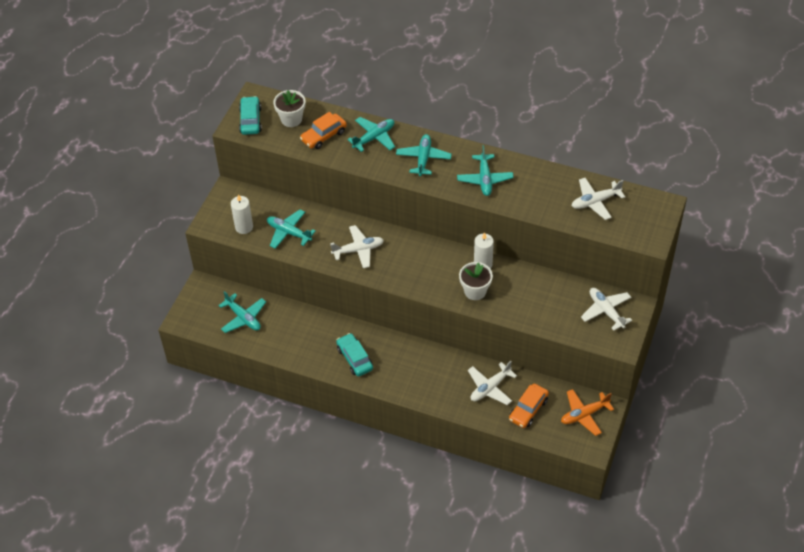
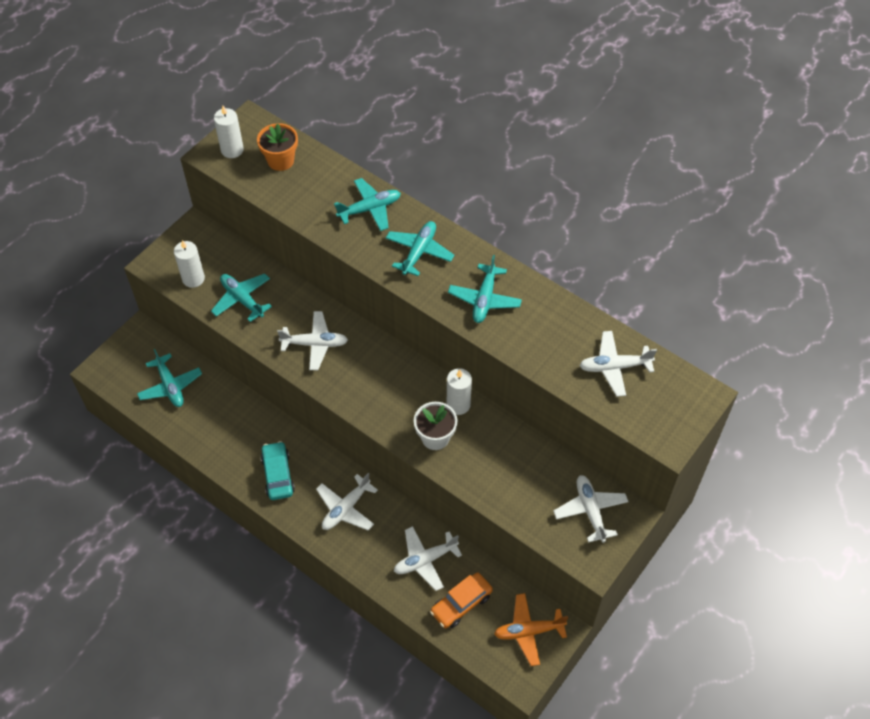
camera: 15 degrees right, 5 degrees up
(250, 120) = (232, 150): turquoise car -> white candle
(291, 119) = (280, 160): white flower pot -> orange flower pot
(324, 136) = (310, 191): orange car -> none
(416, 368) = (346, 508): none -> white plane

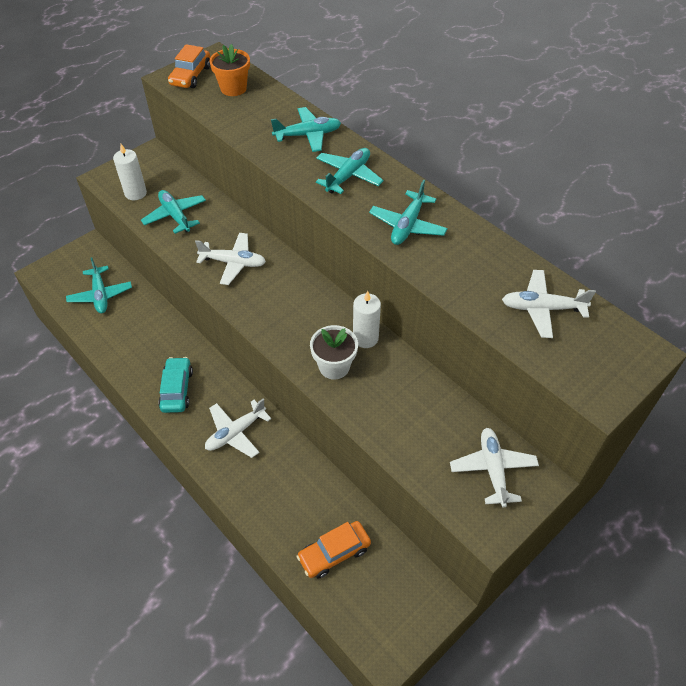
camera: 10 degrees right, 5 degrees down
(232, 150) = (191, 76): white candle -> orange car
(425, 560) = (305, 499): white plane -> none
(528, 631) = (404, 598): orange plane -> none

